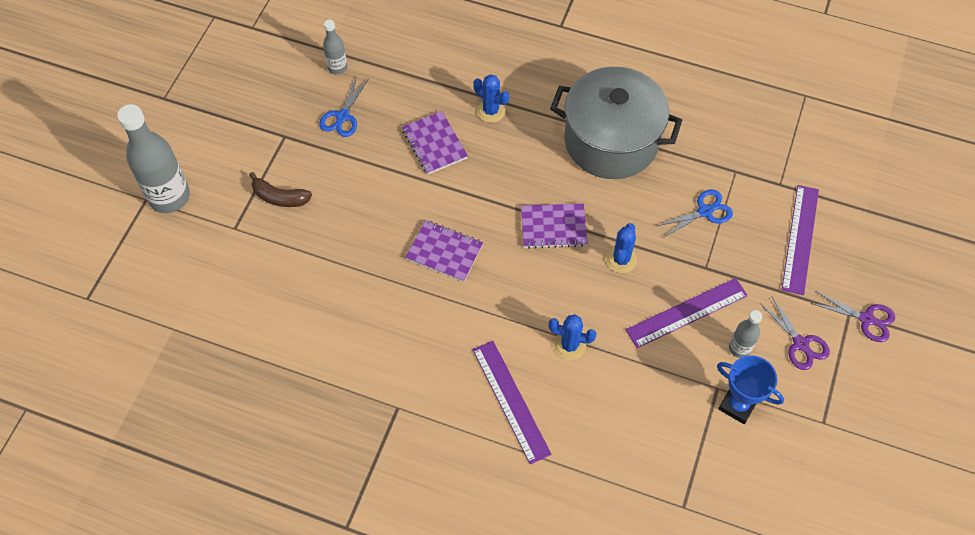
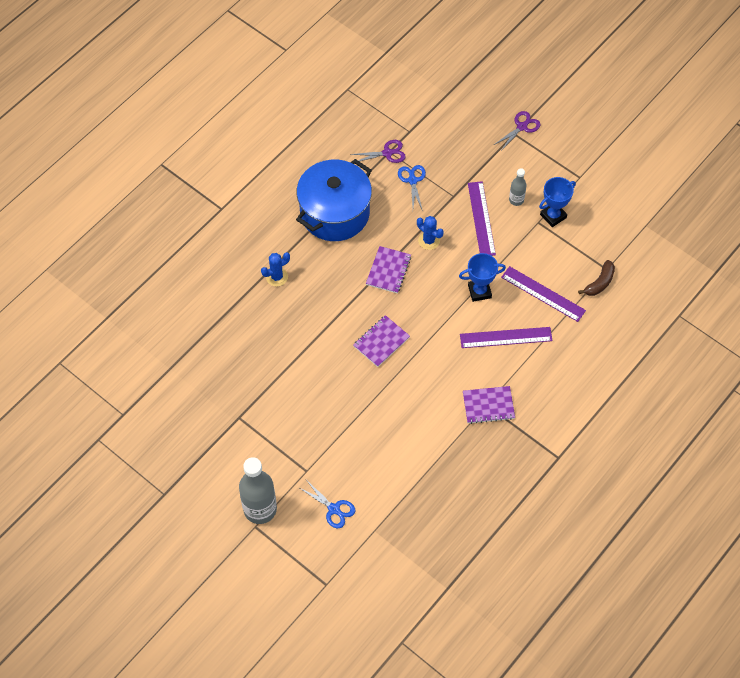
camera: 70 degrees left, 0 degrees up
(279, 197) = (292, 434): brown banana -> brown banana (600, 283)
(337, 67) = (191, 365): grey bottle -> none
(342, 116) = (238, 373): blue scissors -> blue scissors (334, 509)
(434, 144) = (289, 321): purple notebook -> purple notebook (488, 406)
(569, 345) = (479, 291): blue cactus -> blue trophy
(611, 141) = (335, 213): grey pot -> blue pot
(800, 239) = (453, 137): purple ruler -> purple ruler (543, 294)
(800, 343) = (525, 167): purple scissors -> purple scissors (387, 153)

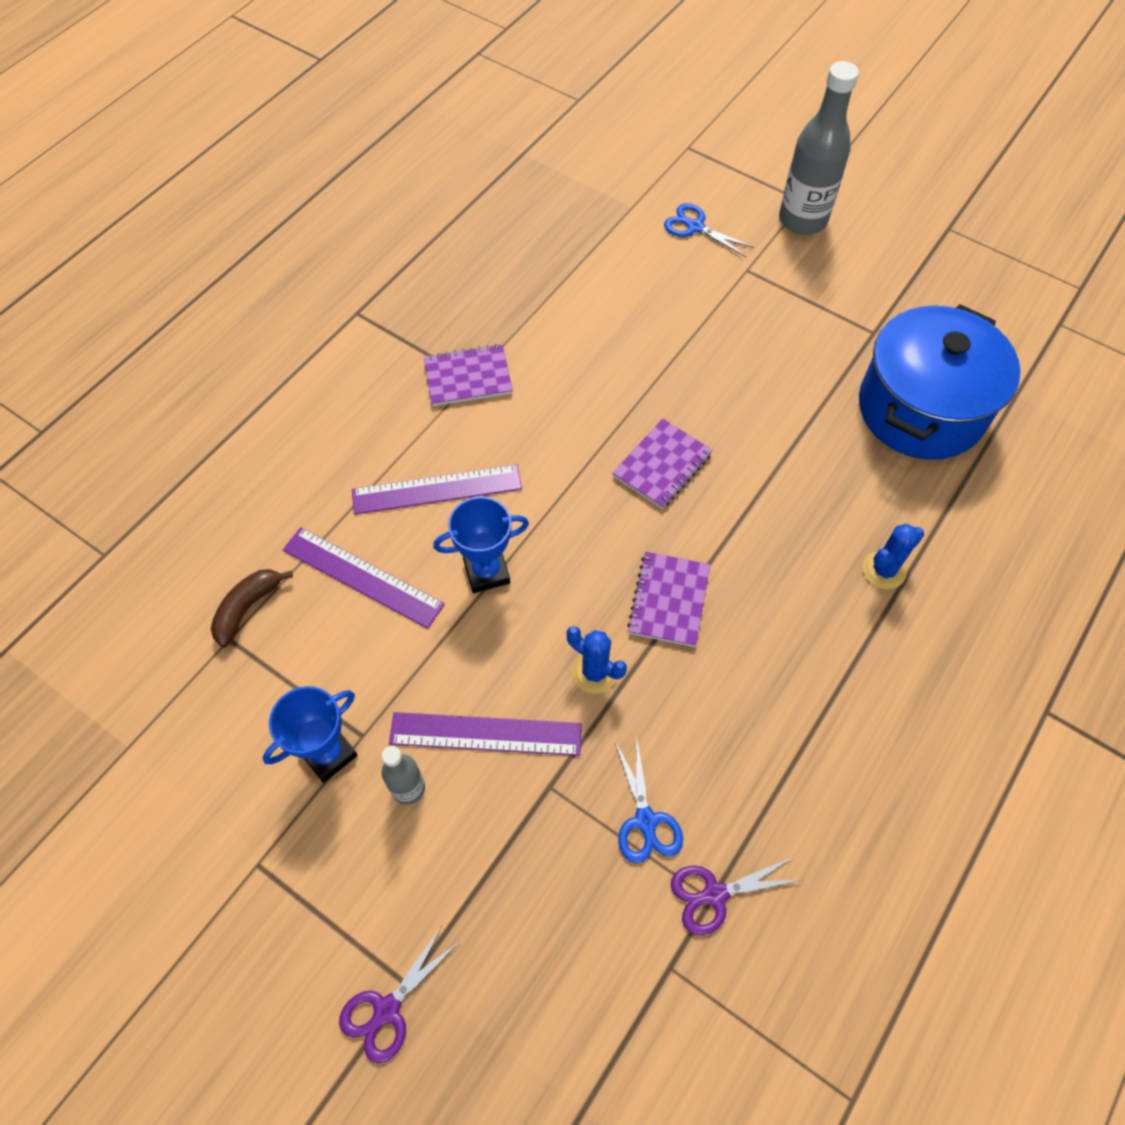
camera: 175 degrees right, 0 degrees up
(335, 213) = (803, 721): blue pot -> blue pot (921, 409)
(481, 218) = (485, 734): purple ruler -> purple ruler turned 75 degrees counterclockwise

